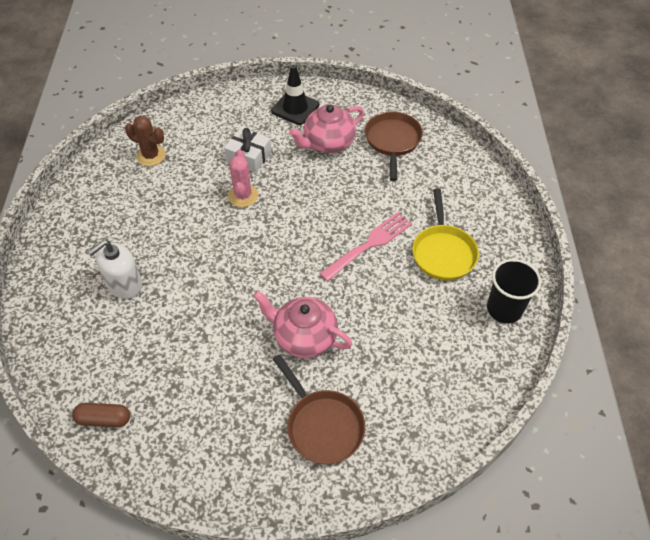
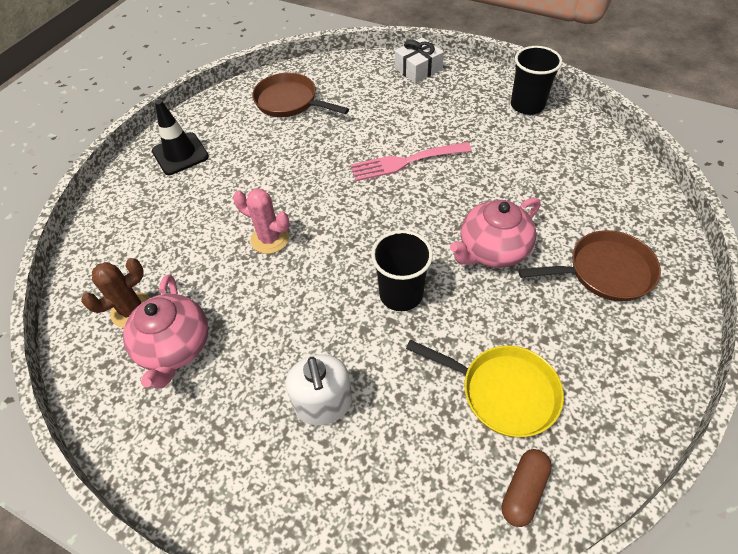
camera: 60 degrees left, 0 degrees up
(231, 292) = (401, 294): none -> black cup
(249, 157) = (216, 215): white gift -> white gift (418, 69)
(328, 143) = (252, 146): pink teapot -> pink teapot (175, 347)
(369, 244) = (405, 162): pink fork -> pink fork turned 90 degrees counterclockwise
(443, 252) = (445, 118): yellow pan -> yellow pan (503, 392)

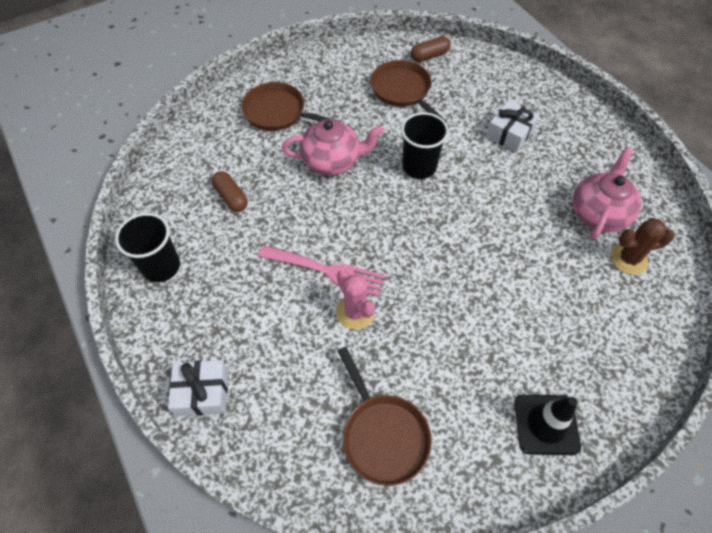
camera: 150 degrees left, 5 degrees up
(270, 239) = (492, 261): pink cactus -> pink cactus (355, 312)
(323, 404) = (509, 133): white soap dispenser -> white gift
(503, 392) = (403, 91): yellow pan -> brown pan
(541, 171) = (231, 197): none -> brown capsule

